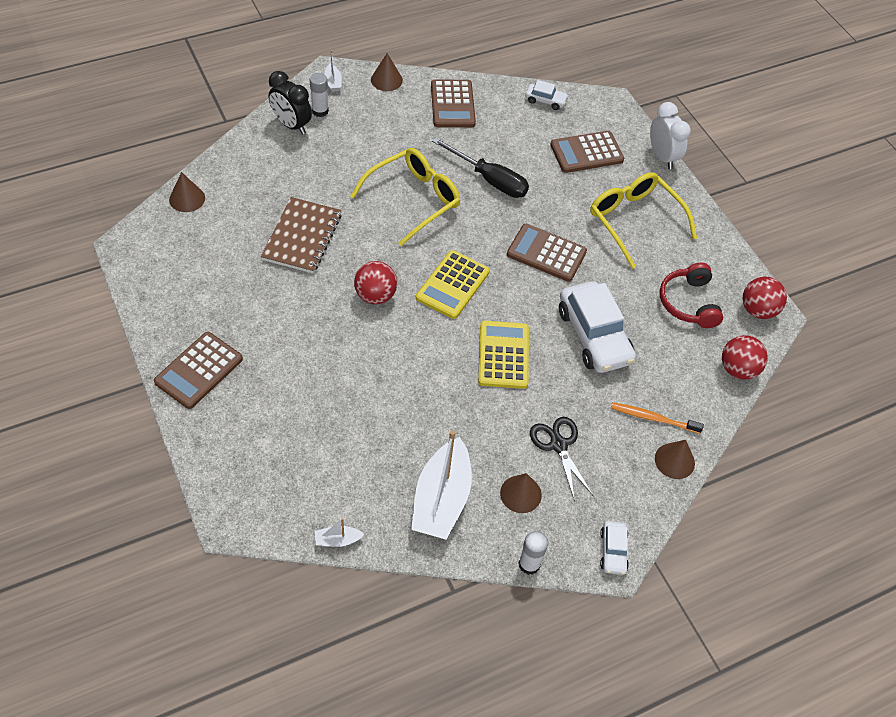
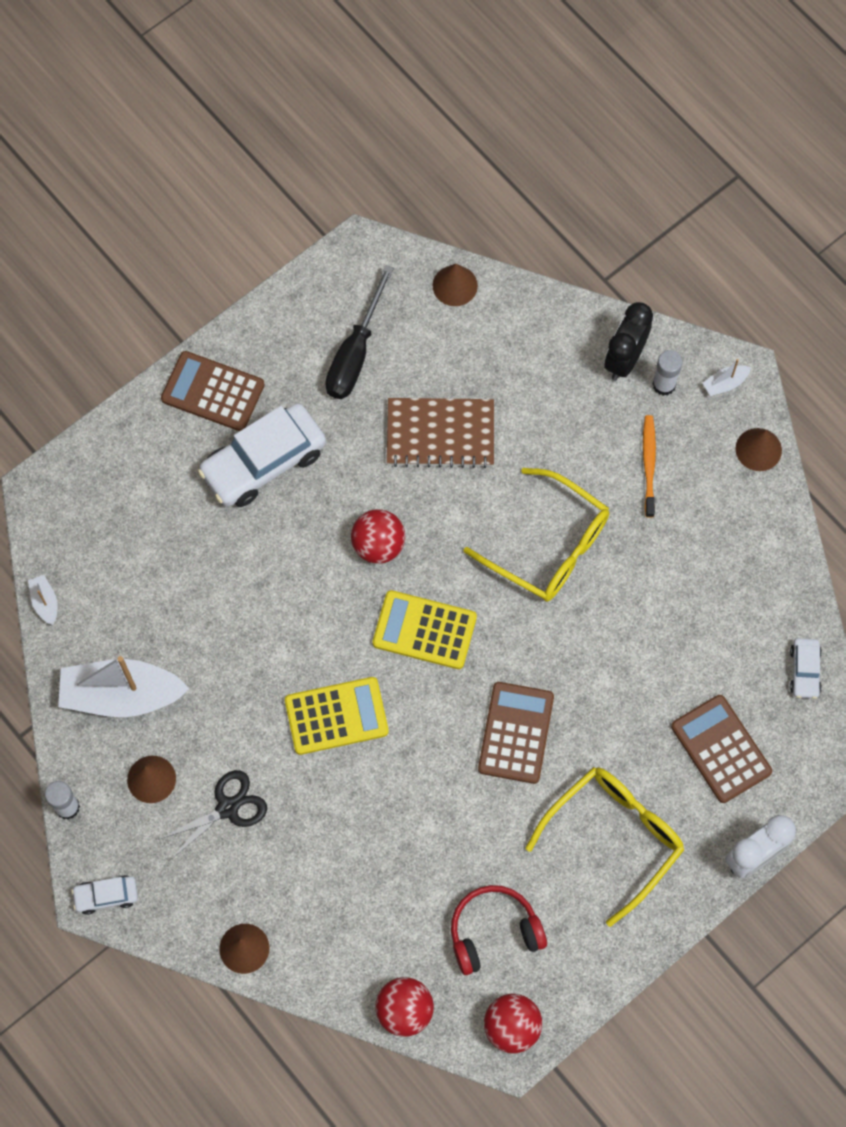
camera: 80 degrees right, 15 degrees up
(452, 104) = (745, 548): brown calculator -> none
(489, 180) = (620, 632): black screwdriver -> black screwdriver (355, 353)
(594, 336) = (400, 819): white car -> white car (264, 462)
(653, 418) = (297, 913): orange toothbrush -> orange toothbrush (649, 464)

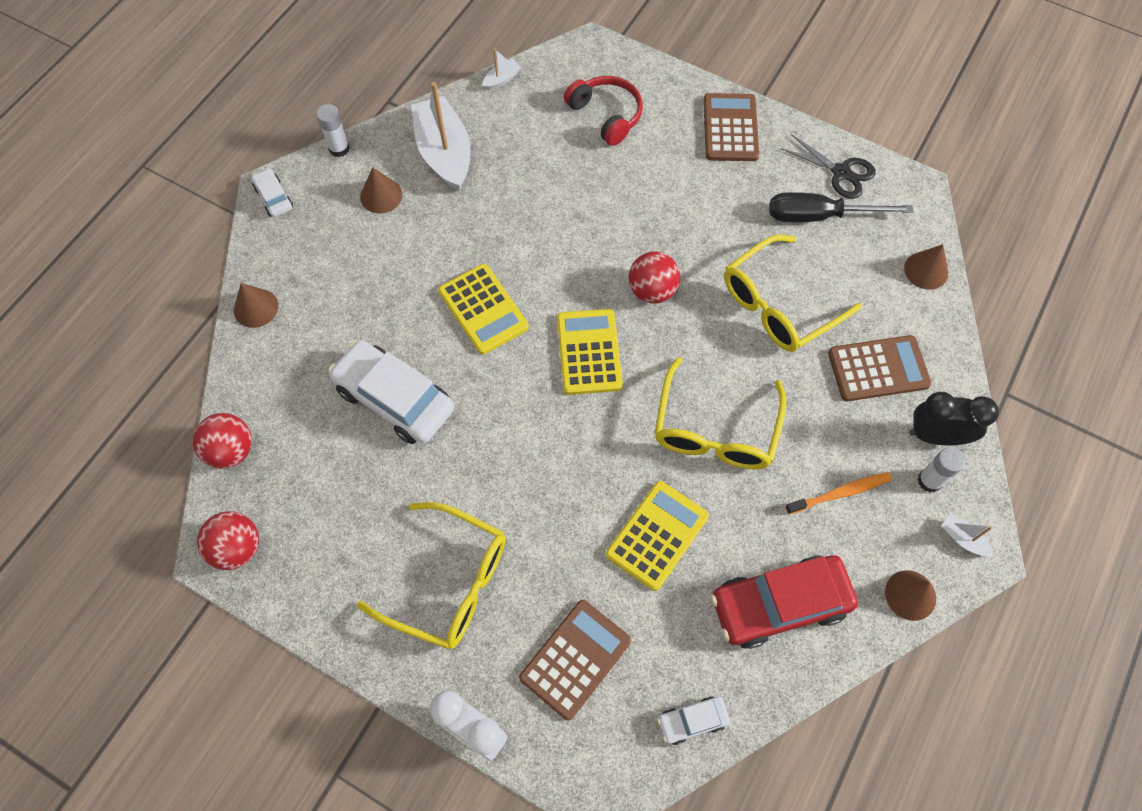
camera: 70 degrees right, 5 degrees down
(228, 807) = (374, 256): black scissors -> black scissors (841, 173)
(264, 462) = (686, 183): white car -> white car (394, 399)
(440, 434) = (779, 305): brown notebook -> yellow glasses
(494, 932) = (324, 503): red headphones -> red headphones (606, 115)
(516, 733) = (521, 460): brown calculator -> brown calculator (878, 369)
(633, 637) = (657, 535): none -> yellow calculator
(730, 559) = (779, 604): none -> red car

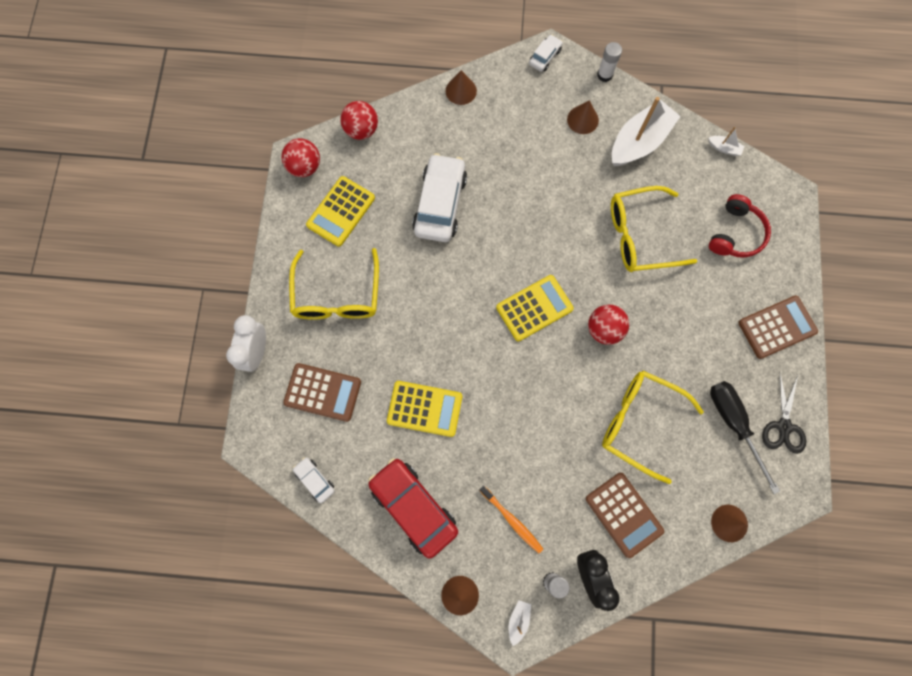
camera: 65 degrees right, 10 degrees up
(483, 309) = (531, 226): yellow calculator -> yellow calculator (341, 211)
(715, 429) = (518, 416): yellow glasses -> yellow glasses (640, 236)

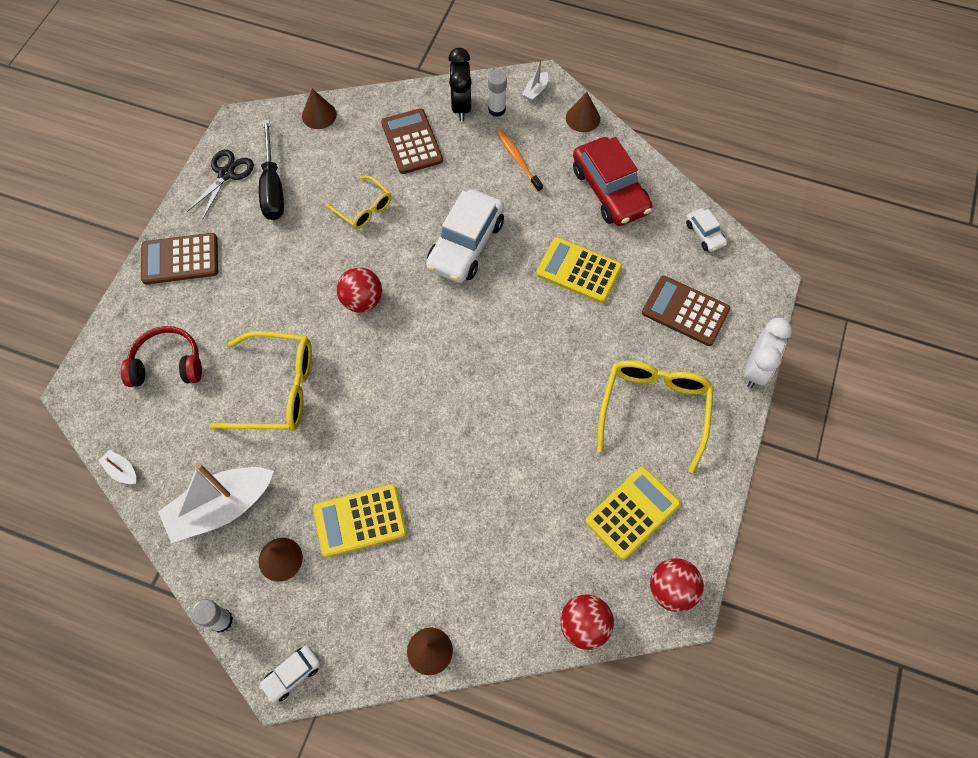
camera: 165 degrees left, 10 degrees down
(440, 204) = (503, 490): white car -> white car (466, 244)
(534, 308) = (430, 340): yellow calculator -> yellow calculator (360, 520)
(639, 422) = (364, 209): yellow glasses -> yellow glasses, size x0.58
(735, 233) = (167, 364): red headphones -> red headphones turned 45 degrees clockwise

